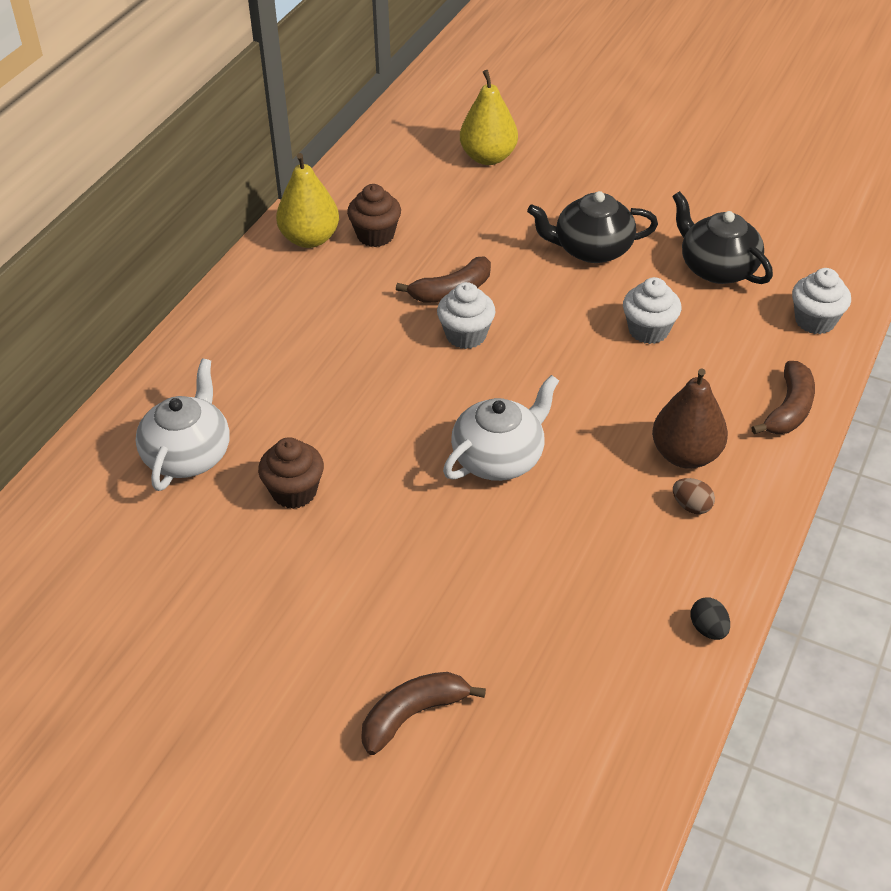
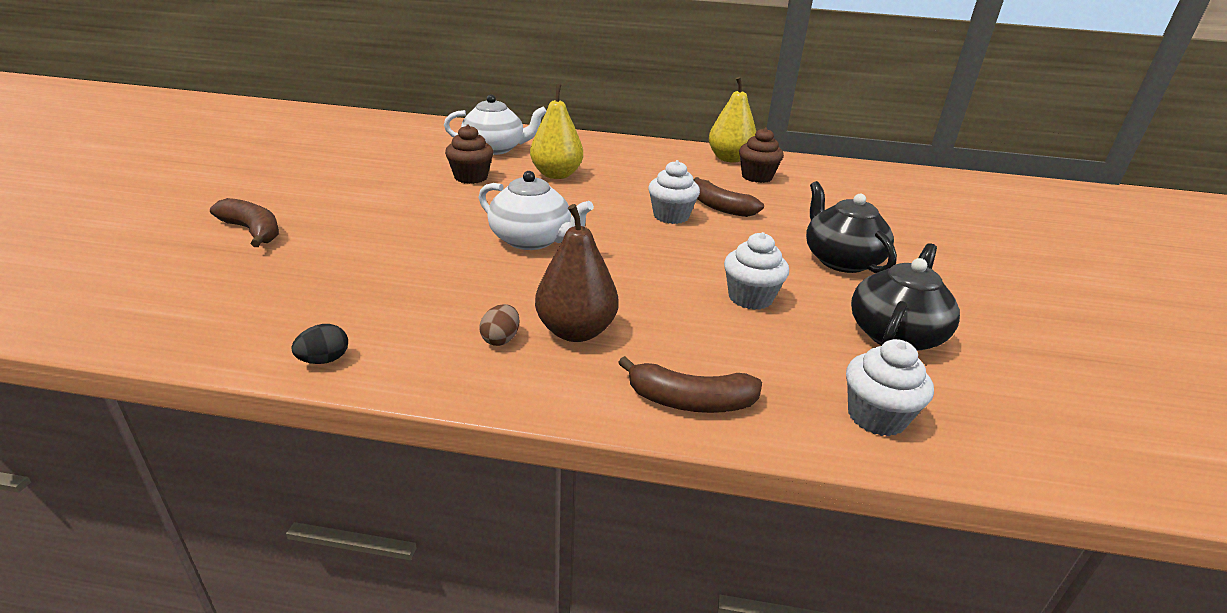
camera: 70 degrees right, 15 degrees down
(488, 157) = (908, 207): yellow pear -> yellow pear (556, 175)

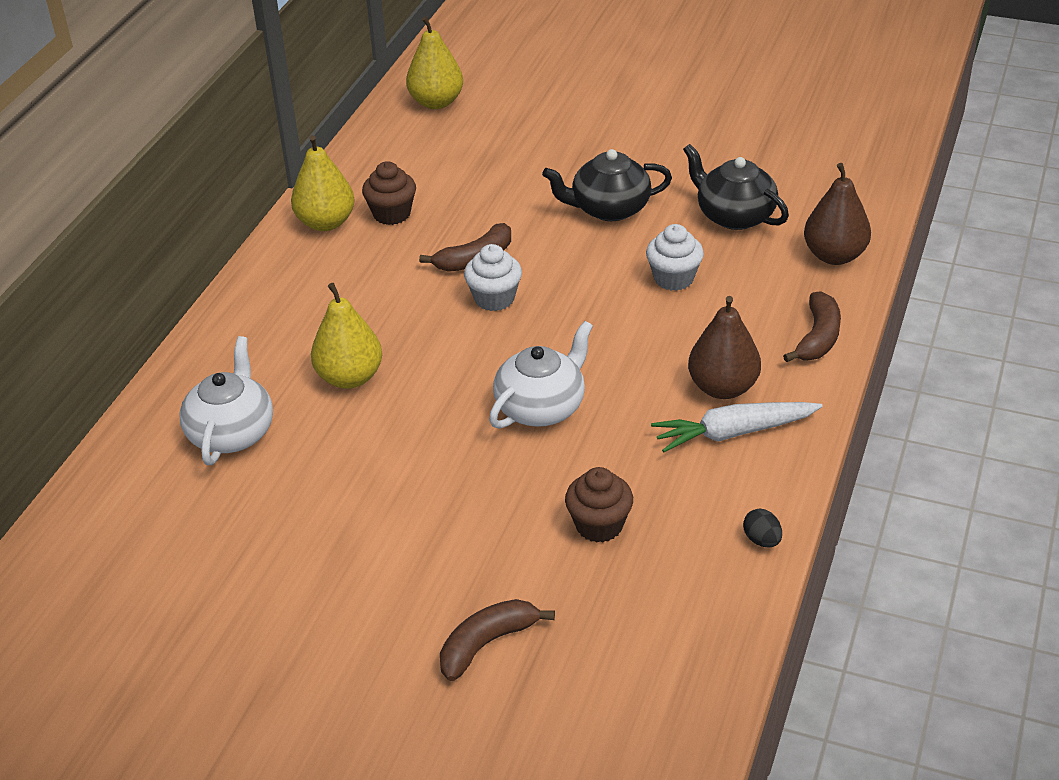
camera: 75 degrees left, 10 degrees up
(471, 177) = (343, 456): brown cupcake -> brown cupcake (599, 525)
(501, 339) = (733, 433): brown egg -> white carrot
(876, 417) = (834, 255): white cupcake -> brown pear
(922, 184) = (436, 102): none -> yellow pear

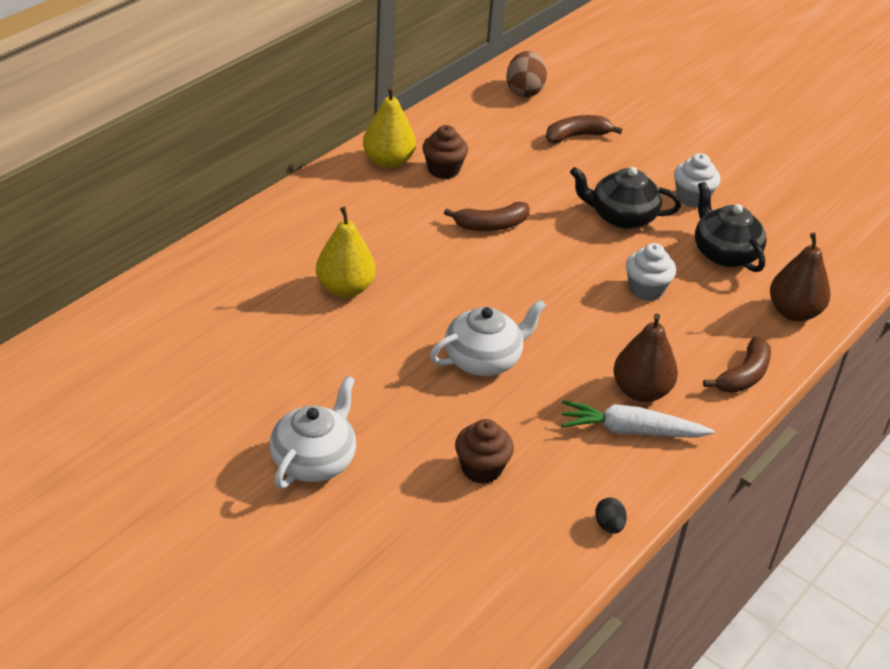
camera: 15 degrees right, 0 degrees up
(231, 433) = (234, 303): white teapot -> white teapot (314, 460)
(436, 102) = (524, 91): yellow pear -> brown egg
(486, 644) = (345, 531): brown banana -> brown banana (577, 136)
(494, 298) = (490, 261): white cupcake -> white cupcake (692, 198)

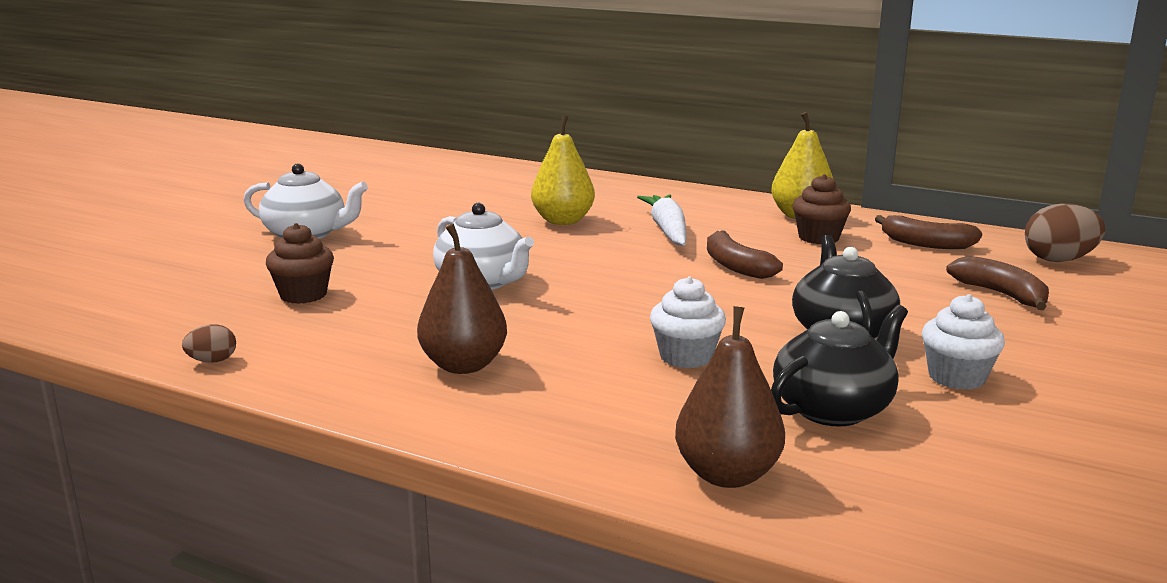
camera: 80 degrees right, 20 degrees down
(609, 525) = (212, 361): black egg -> brown egg
(630, 431) = (383, 363): white carrot -> white carrot (667, 230)
(743, 375) = (532, 435): brown banana -> brown banana (926, 244)

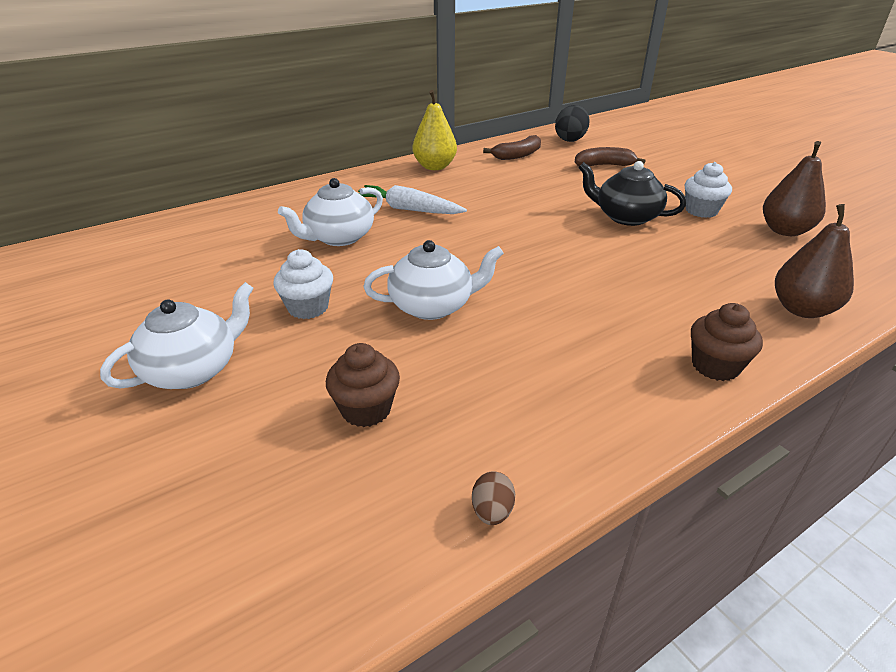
camera: 60 degrees left, 15 degrees up
(463, 365) = (595, 359): brown pear -> brown pear (785, 231)
(563, 221) = (339, 237): yellow pear -> white teapot
(686, 357) = (632, 271): white cupcake -> white cupcake (308, 307)
(736, 266) = (499, 210): brown banana -> none
(818, 238) = (477, 175): brown cupcake -> brown cupcake (715, 366)
(833, 408) = (726, 252): black teapot -> none
(1059, 260) = (570, 139): brown egg -> black egg

